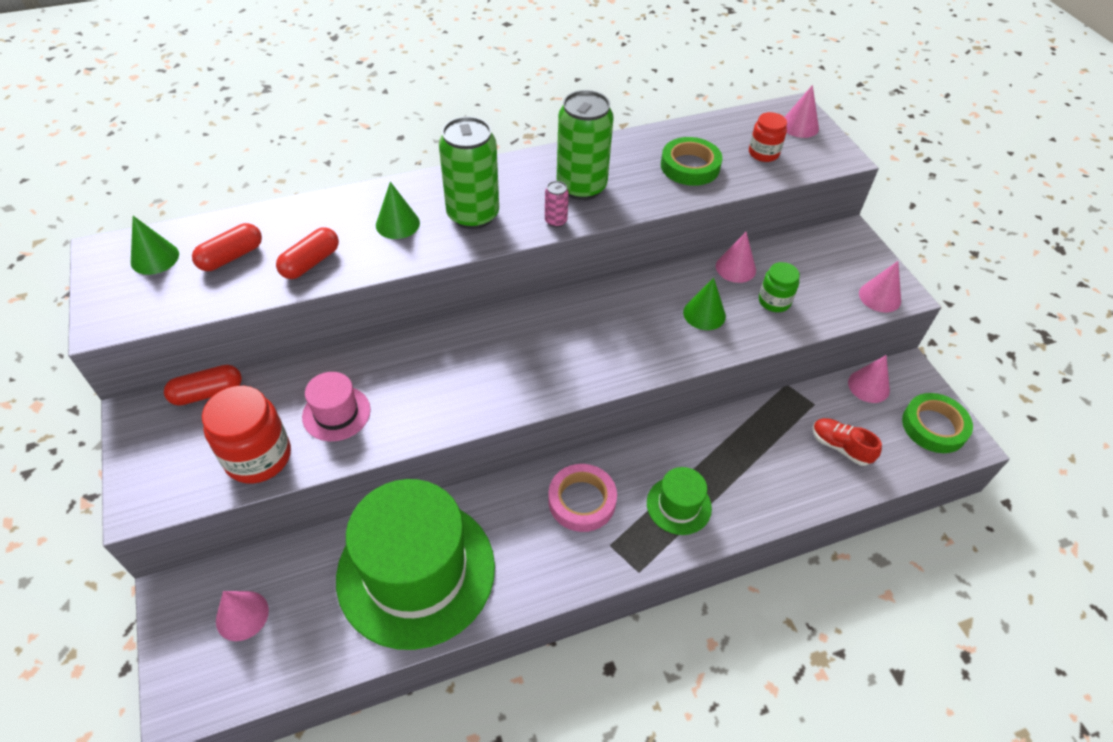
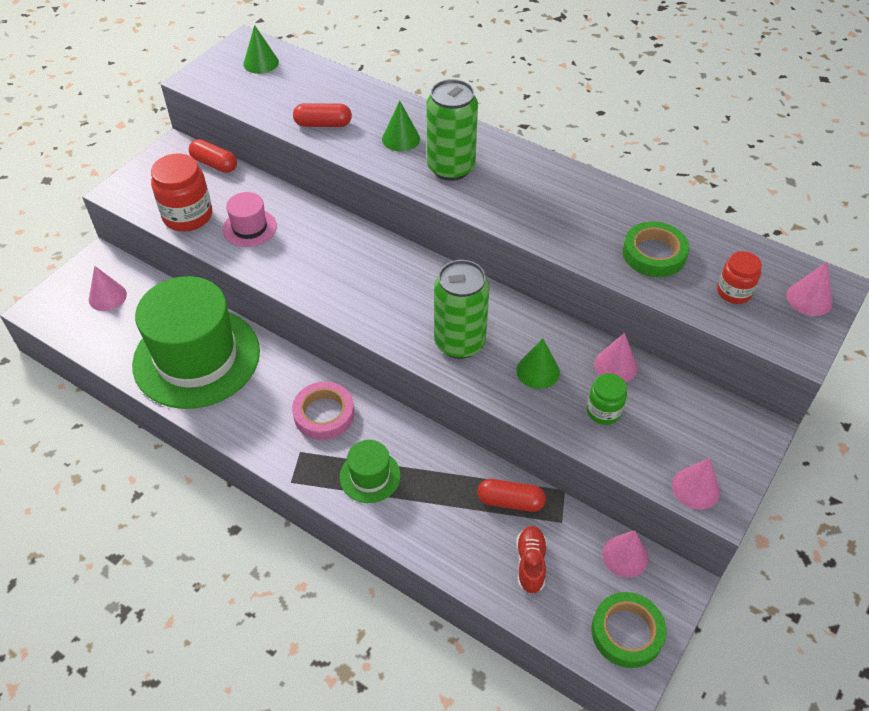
camera: 55 degrees right, 0 degrees up
(231, 257) = (293, 90): red capsule -> red capsule (510, 501)
(556, 221) = (493, 212): pink can -> none
(581, 187) = (549, 205): green can -> green can (459, 342)

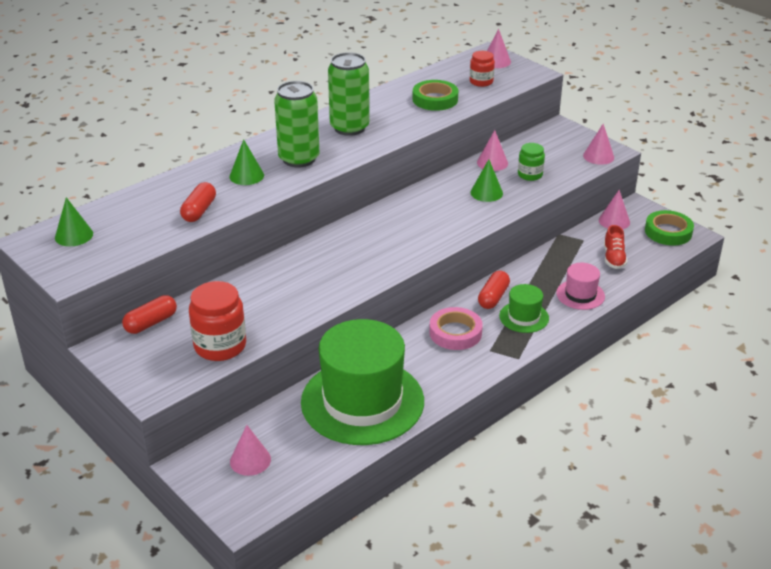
camera: 75 degrees left, 15 degrees down
(249, 228) = (260, 309): pink hat -> pink hat (580, 295)
(459, 342) = (447, 220): green can -> green can (349, 128)
(510, 501) = (562, 257): red capsule -> red capsule (493, 297)
(530, 564) = (613, 258): red shoe -> red shoe turned 105 degrees counterclockwise

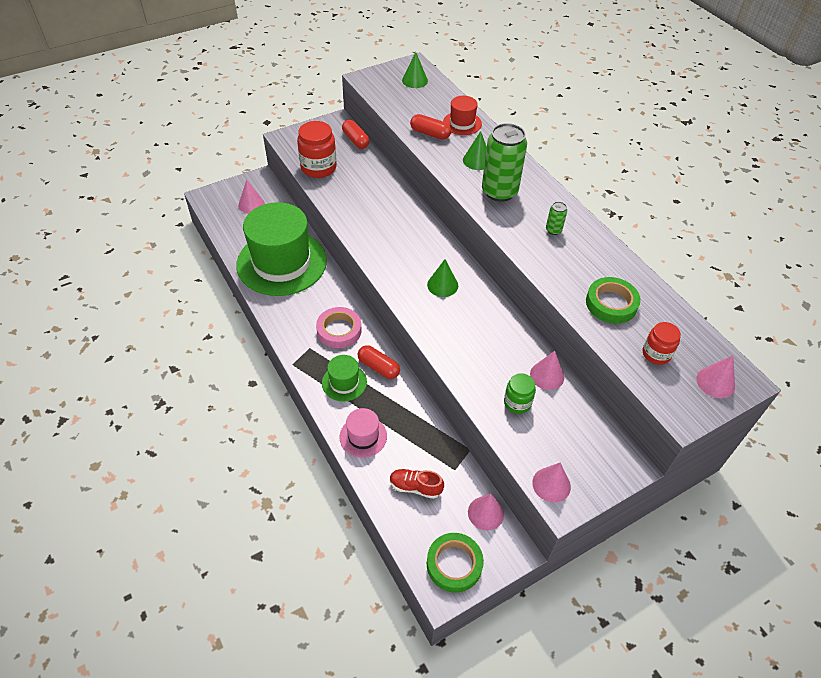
camera: 100 degrees right, 15 degrees up
(173, 191) = (462, 123): none -> red hat
(349, 128) = (553, 230): green can -> green can, size x0.43
(486, 193) = (487, 356): green cone -> green cone (442, 285)

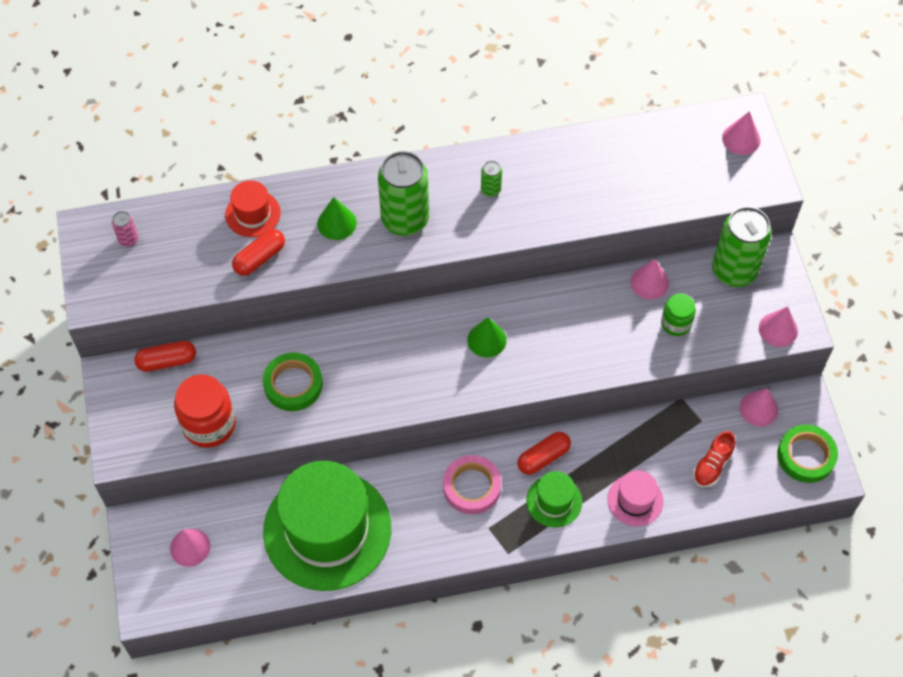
camera: 70 degrees left, 10 degrees up
(414, 80) = (128, 239): green cone -> pink can
(593, 436) = (734, 270): none -> green can
(611, 303) = (618, 181): green tape -> green tape (293, 384)
(656, 354) = (694, 171): red jar -> none

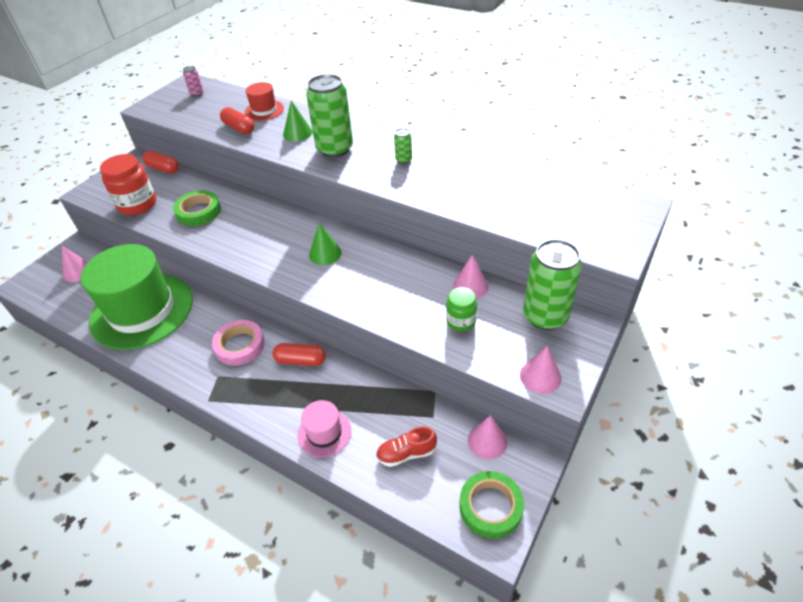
camera: 45 degrees right, 15 degrees down
(260, 258) = (239, 128): red capsule -> red capsule turned 45 degrees clockwise
(554, 501) = (274, 391): green hat -> none
(741, 139) = (622, 217): pink cone -> none

